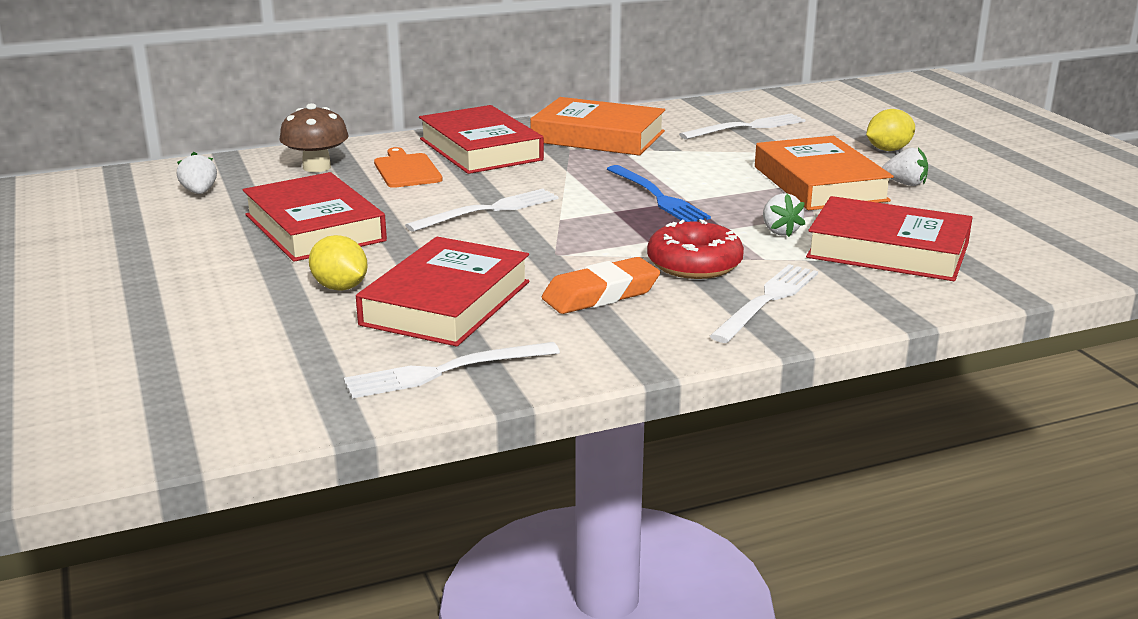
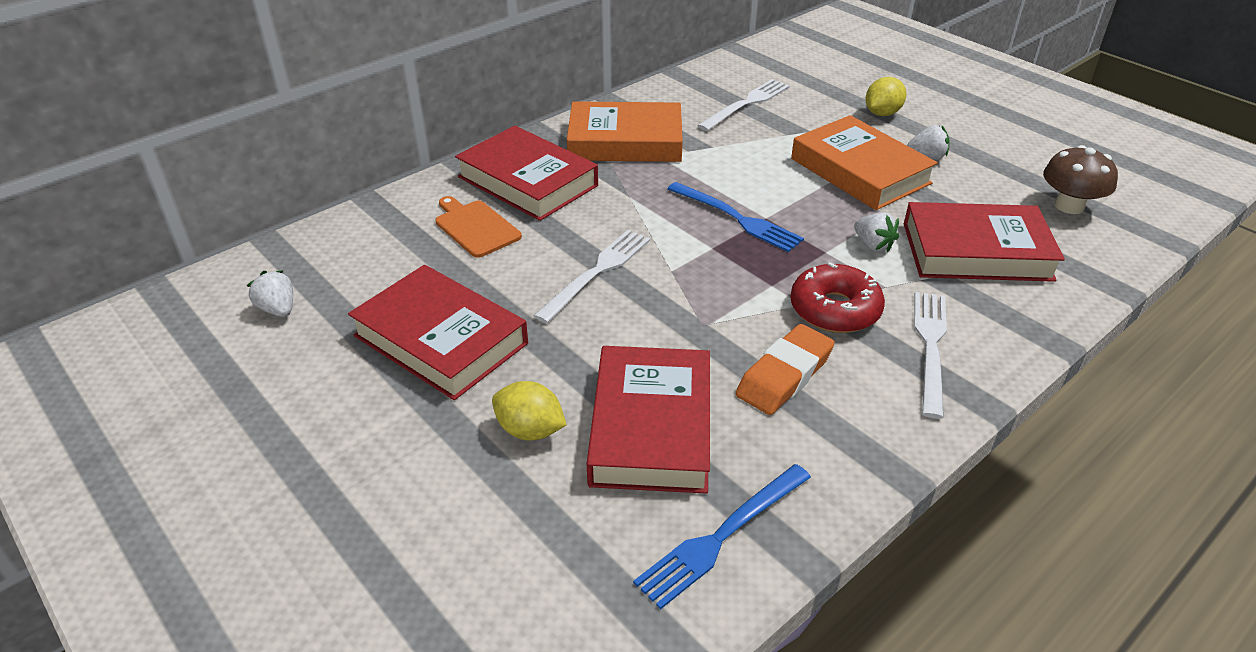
camera: 20 degrees left, 15 degrees up
(316, 167) = (380, 241): brown mushroom -> brown mushroom (1069, 206)
(446, 371) = (722, 536): white fork -> blue fork

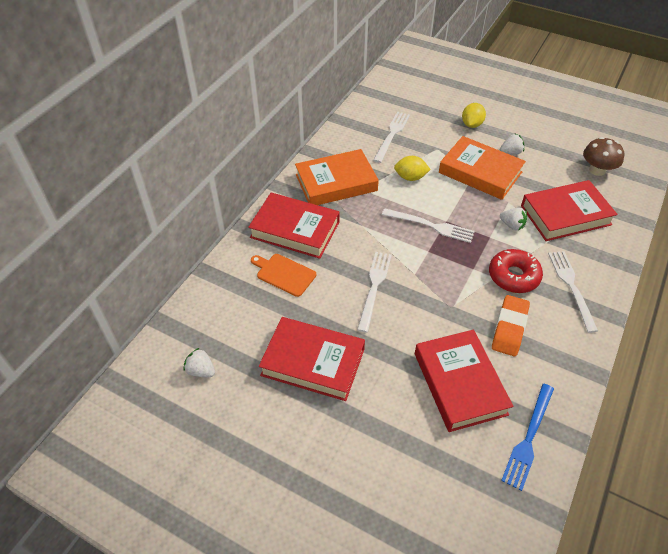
camera: 20 degrees left, 10 degrees up
(530, 430) = (398, 407): yellow lemon -> yellow lemon (410, 177)
(736, 218) = (430, 226): blue fork -> white fork

